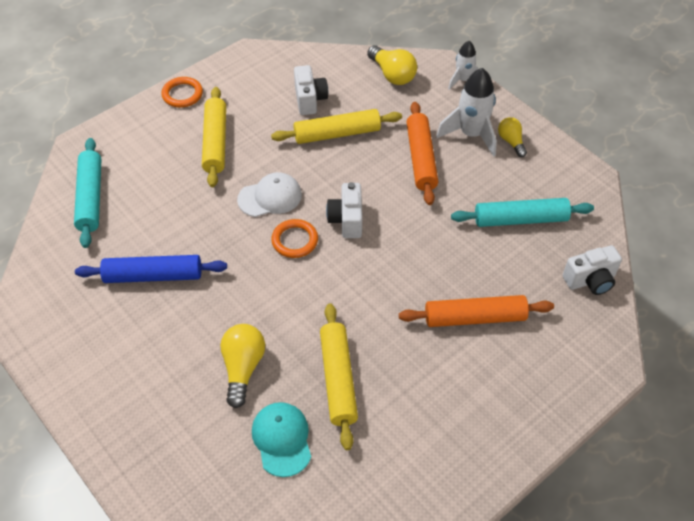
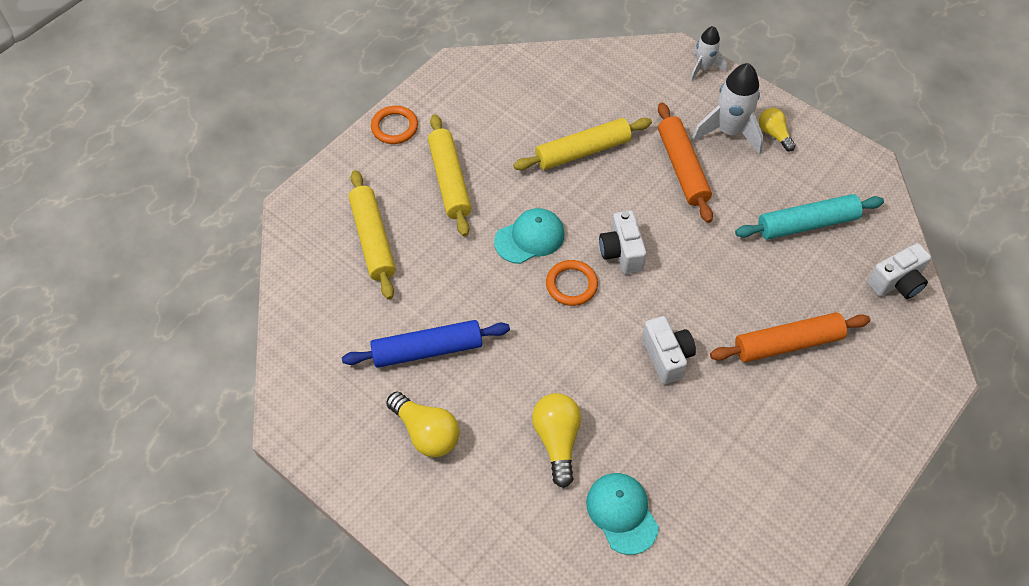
camera: 10 degrees left, 5 degrees up
(91, 197) = (328, 268): turquoise rolling pin -> none
(270, 197) = (530, 238): white cap -> turquoise cap
(310, 99) = (540, 114): white camera -> white camera (666, 357)
(338, 379) = (662, 436): yellow rolling pin -> yellow rolling pin (373, 239)
(392, 74) = (624, 71): yellow light bulb -> yellow light bulb (426, 432)

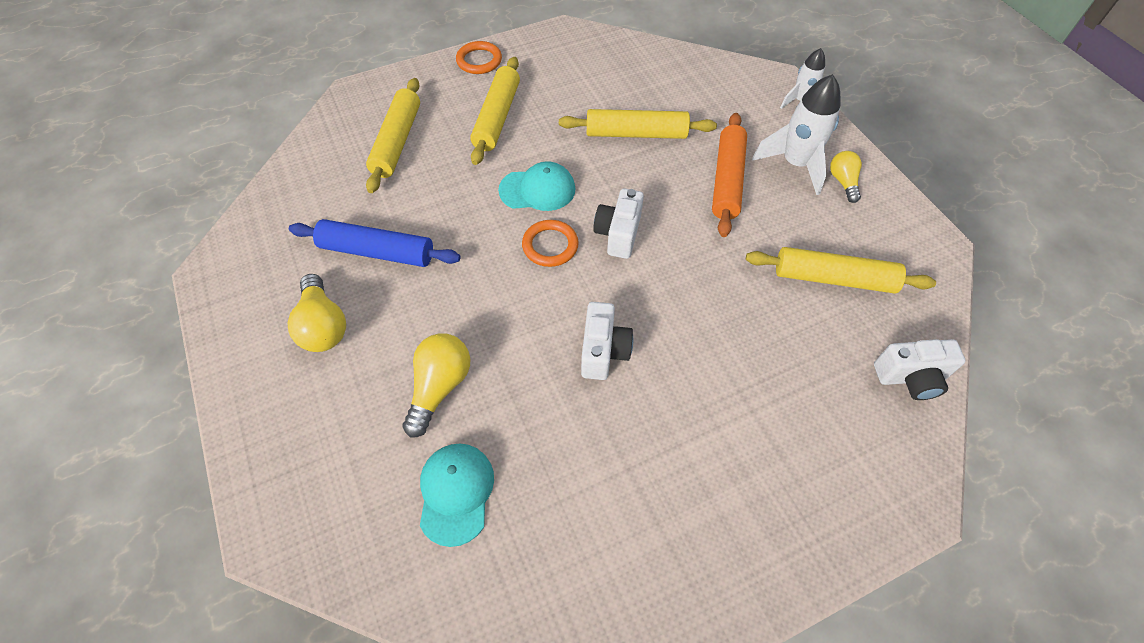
camera: 25 degrees right, 0 degrees up
(787, 343) = (744, 391): orange rolling pin -> none
(806, 224) = (833, 278): turquoise rolling pin -> yellow rolling pin

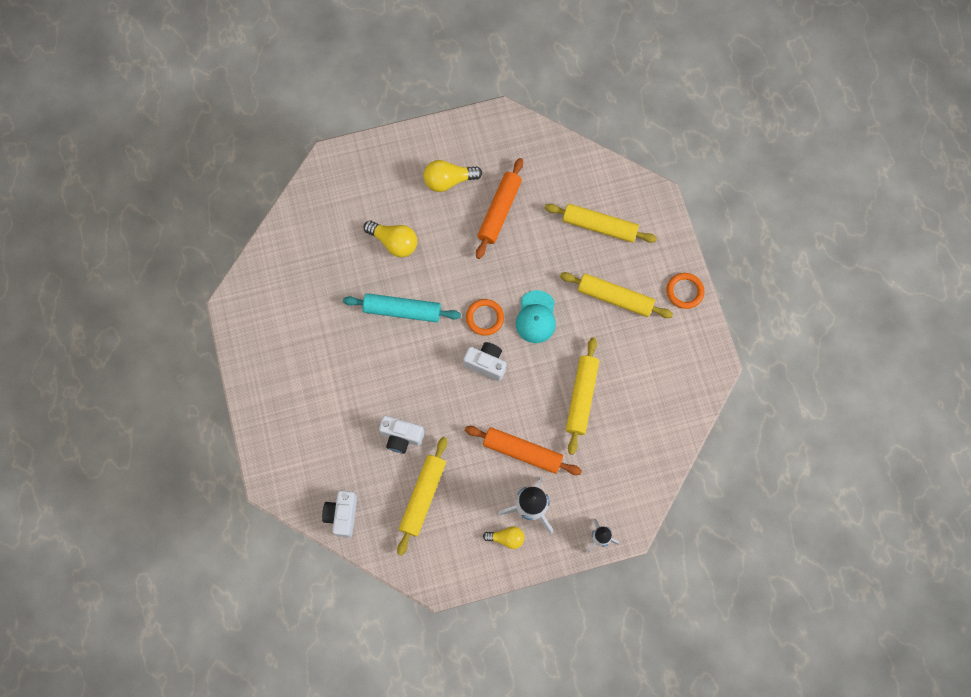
camera: 100 degrees right, 15 degrees up
(377, 252) = (499, 211): blue rolling pin -> orange rolling pin
(456, 493) = (331, 246): turquoise cap -> none
(558, 354) = (402, 310): none -> turquoise rolling pin
(603, 351) = (398, 336): white camera -> white camera (401, 437)

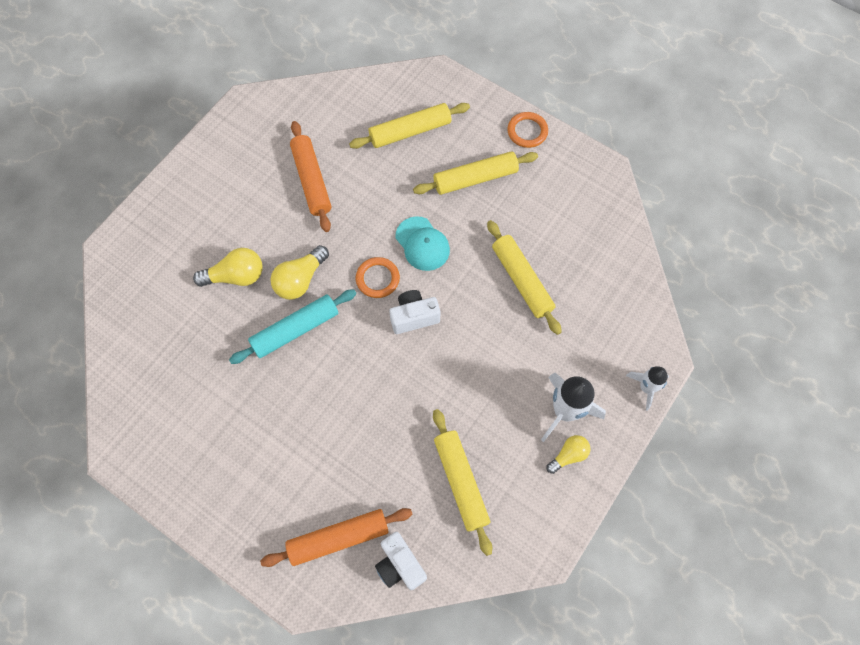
camera: 40 degrees left, 5 degrees down
(401, 437) = (393, 444): white camera -> none
(449, 181) = (242, 188): yellow light bulb -> yellow light bulb (300, 280)
(522, 452) = (514, 367): orange rolling pin -> orange rolling pin (339, 538)

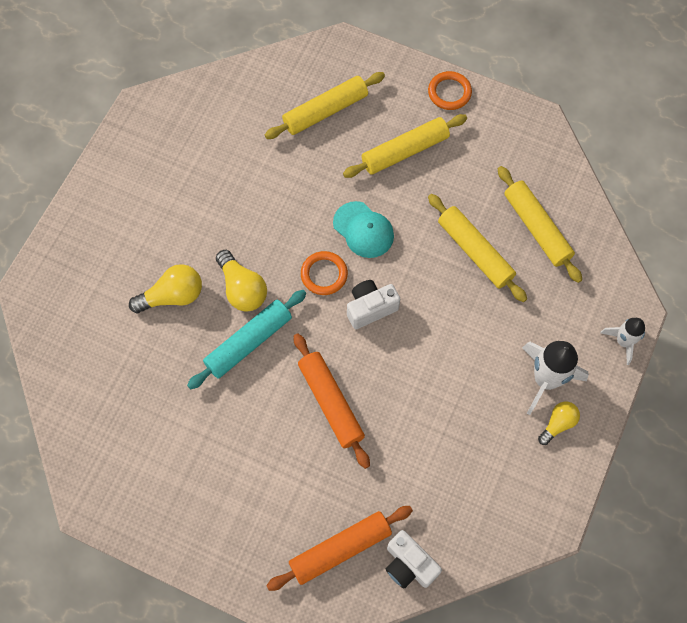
camera: 10 degrees left, 0 degrees up
(300, 280) = (242, 289): yellow light bulb -> yellow light bulb turned 60 degrees counterclockwise
(311, 181) = (231, 181): orange rolling pin -> orange rolling pin (330, 403)
(461, 482) = (454, 470): yellow rolling pin -> yellow rolling pin (536, 228)

